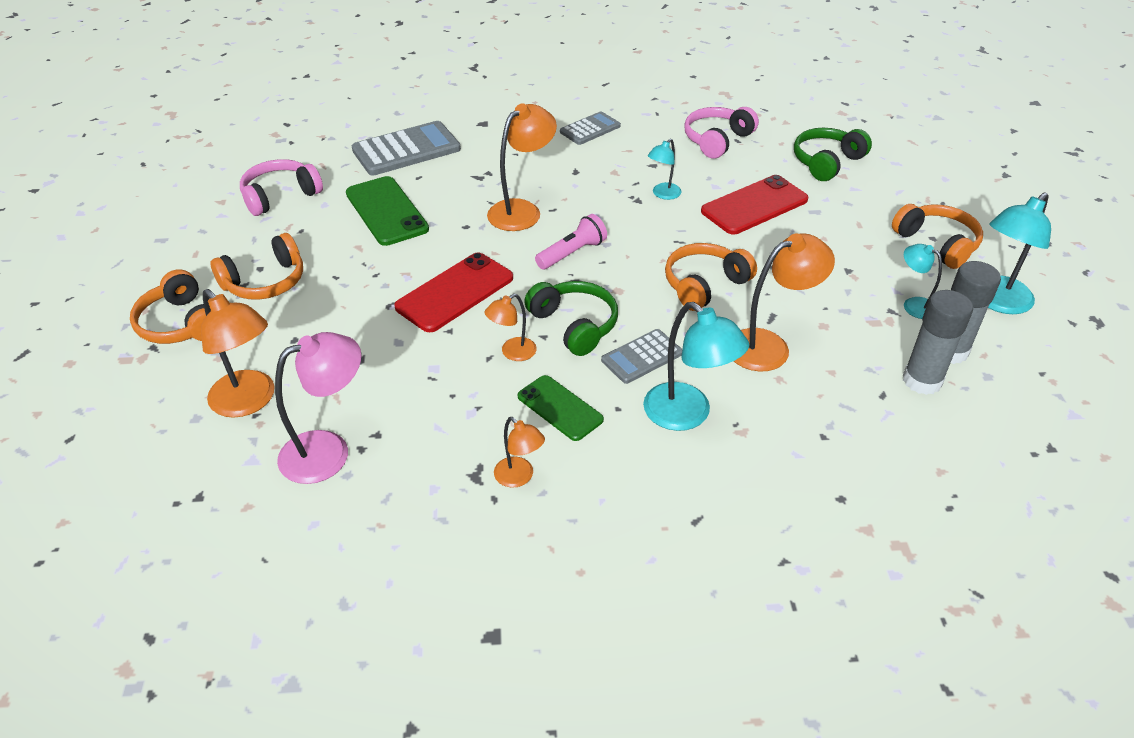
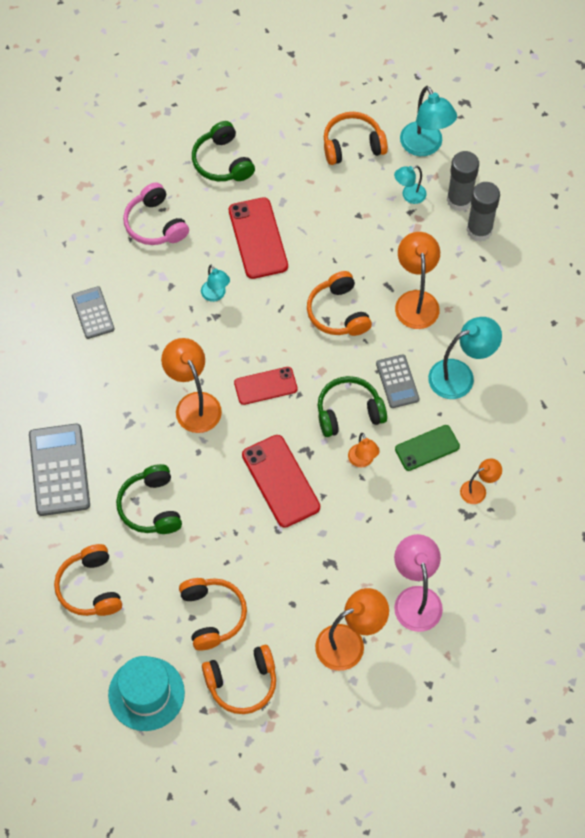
camera: 70 degrees left, 20 degrees up
(161, 258) = (146, 694): none -> turquoise hat
(280, 196) = (90, 587): pink headphones -> orange headphones
(386, 211) = (151, 507): green phone -> green headphones
(572, 253) = (265, 386): pink flashlight -> red phone

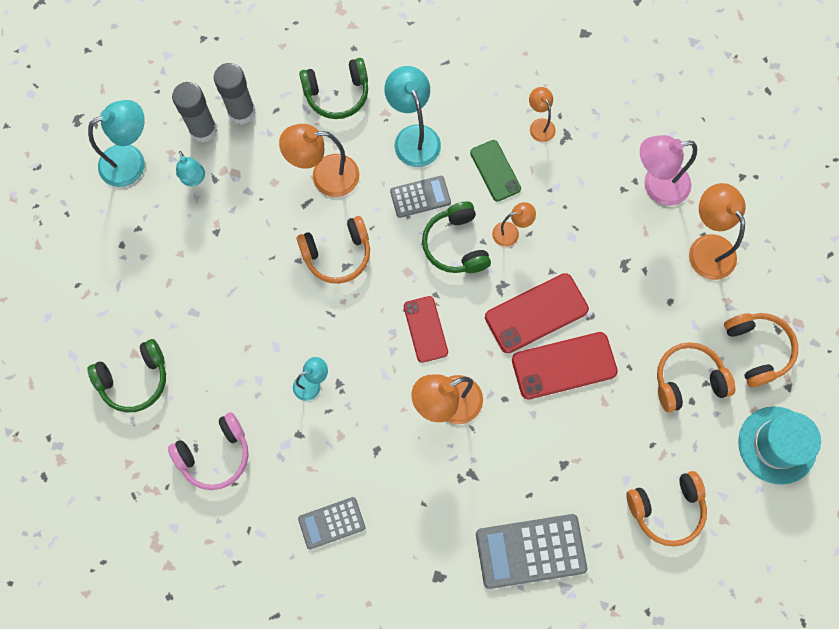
camera: 90 degrees left, 10 degrees up
(151, 507) = (570, 447): green headphones -> green headphones (337, 94)
(258, 238) = (240, 338): red phone -> red phone (564, 365)
(352, 145) = (124, 237): orange headphones -> none

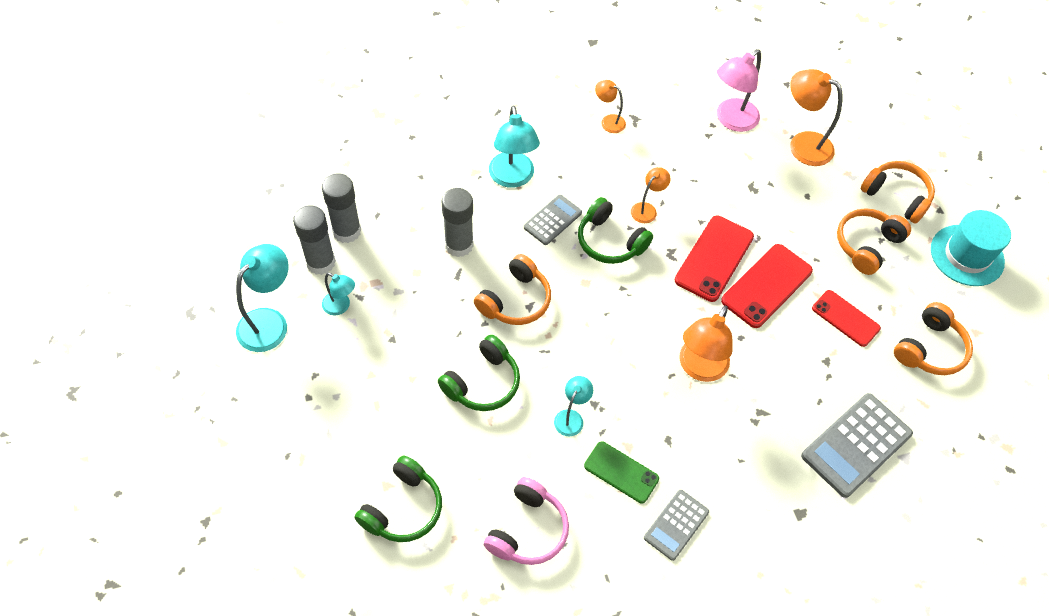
camera: 35 degrees left, 15 degrees down
(325, 176) = (459, 245): orange lamp -> grey glue stick
(337, 94) = (423, 177): green headphones -> green headphones (483, 383)
(413, 137) = (512, 178): turquoise lamp -> turquoise lamp turned 135 degrees counterclockwise
(425, 329) = (635, 319): red phone -> red phone (845, 318)
(495, 171) = (599, 170): green phone -> green phone (621, 472)

